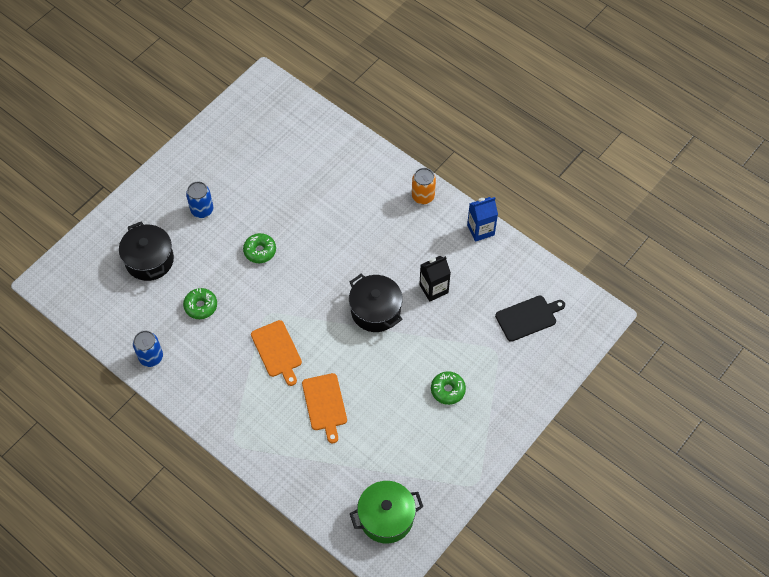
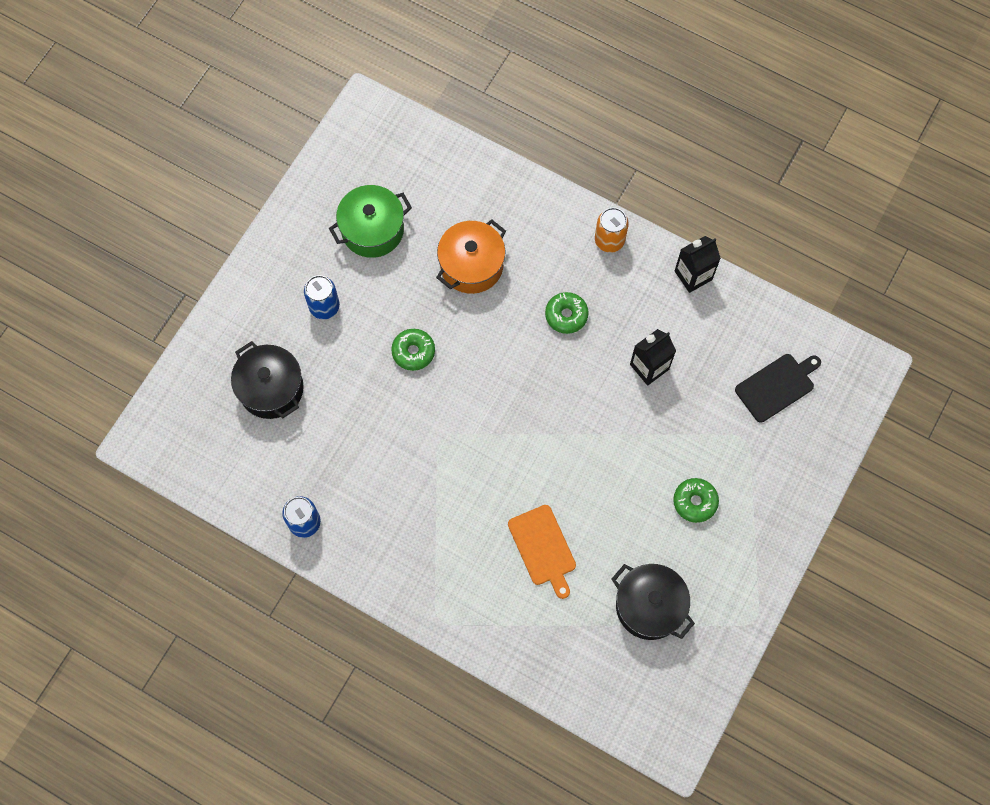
camera: 10 degrees left, 10 degrees up
(201, 306) = (353, 441): green donut -> green donut (566, 315)
(277, 351) = (466, 486): orange cutting board -> none
(316, 198) = (471, 265): none -> orange pot
(375, 310) = (581, 409): black pot -> black pot (649, 606)
(386, 517) = (652, 684): green pot -> green pot (372, 230)
(480, 230) = (693, 275): blue carton -> black carton

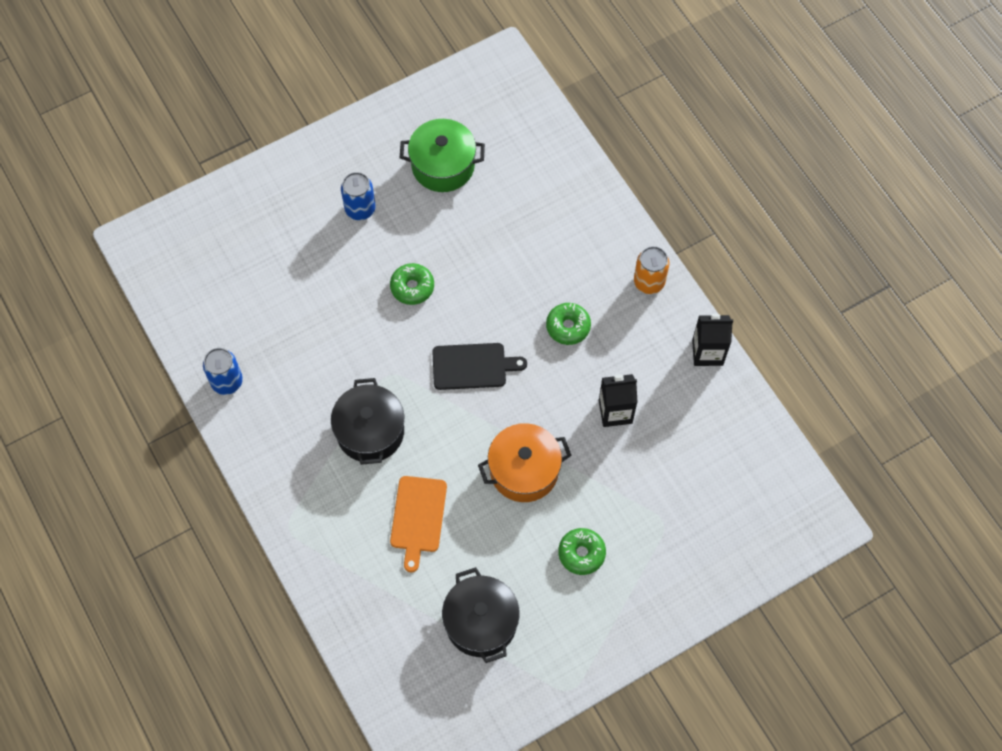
camera: 30 degrees right, 5 degrees down
(271, 388) = (271, 254): black pot -> black pot (370, 431)
(471, 265) = (510, 240): orange pot -> orange pot (524, 470)
(777, 386) = (724, 492): black cutting board -> black cutting board (473, 366)

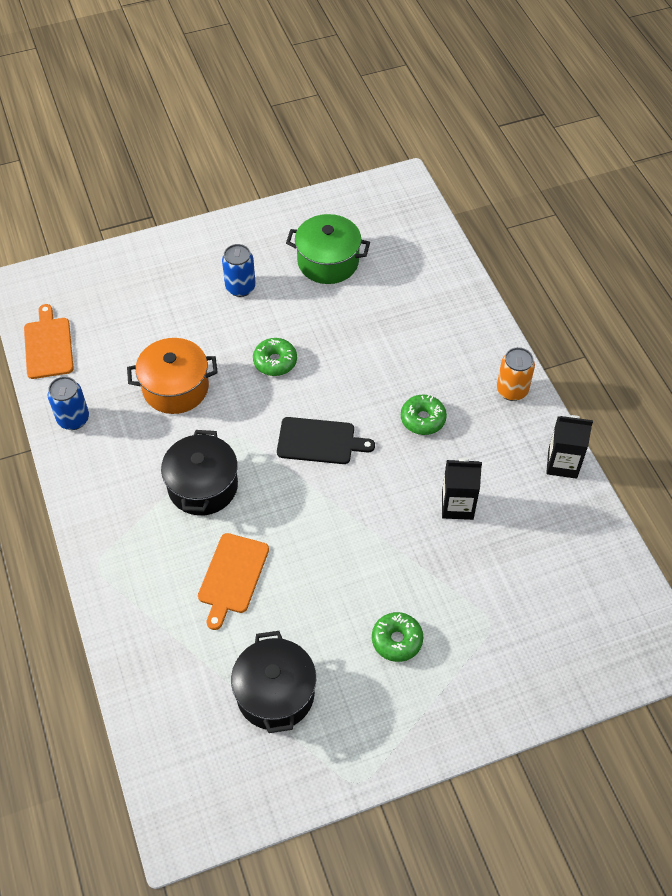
camera: 10 degrees right, 10 degrees down
(181, 305) = (48, 345): none -> orange cutting board
(524, 470) = (352, 548): orange pot -> orange pot (175, 388)

